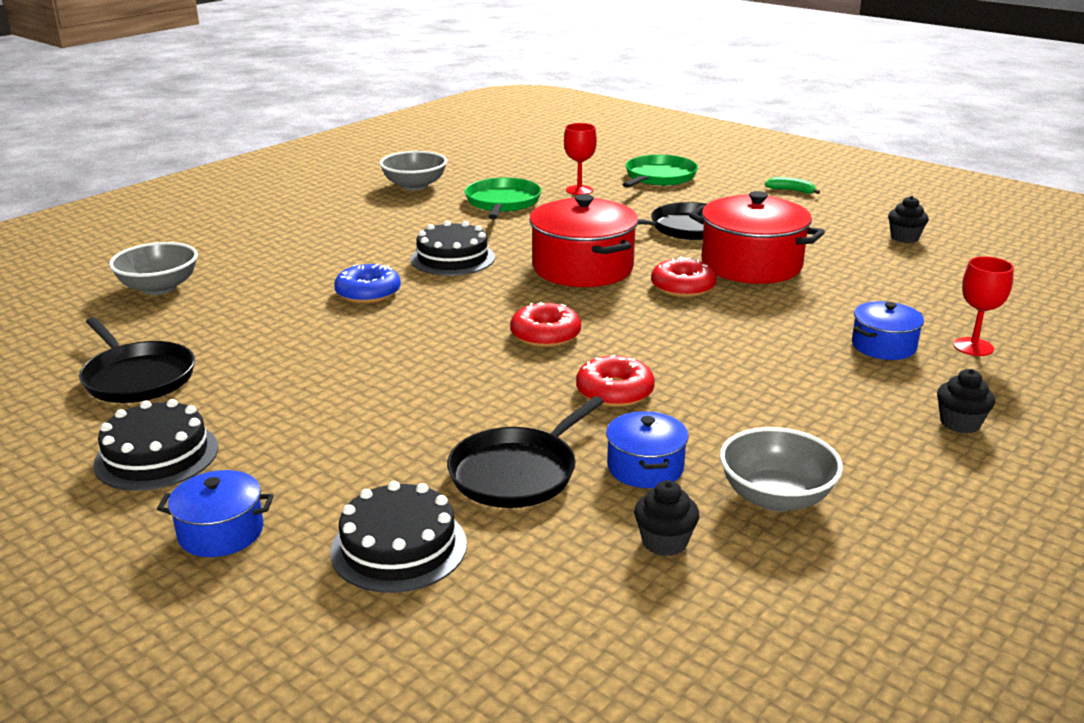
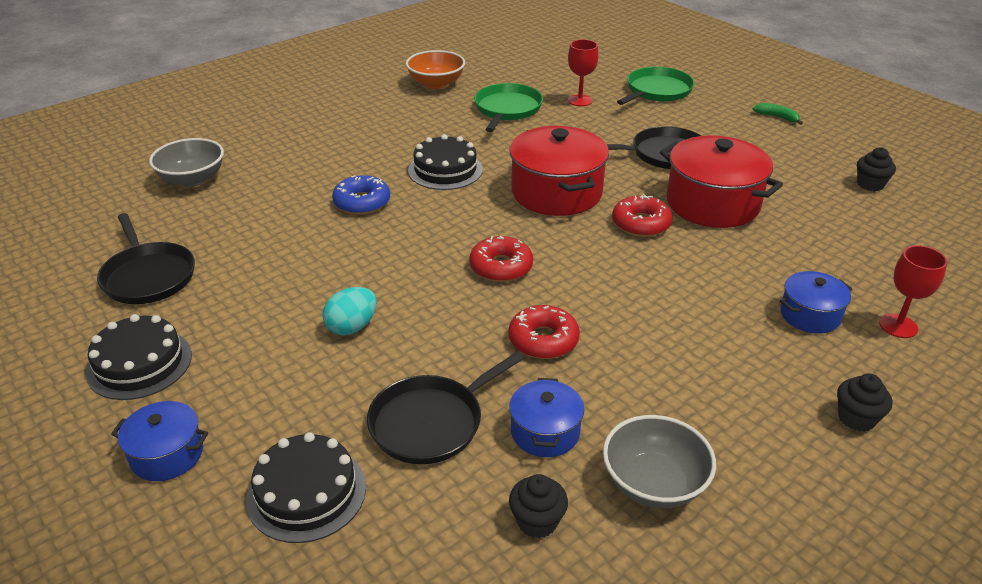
camera: 10 degrees right, 10 degrees up
(397, 400) = (352, 327): none -> turquoise egg
(415, 186) = (436, 83): grey bowl -> orange bowl

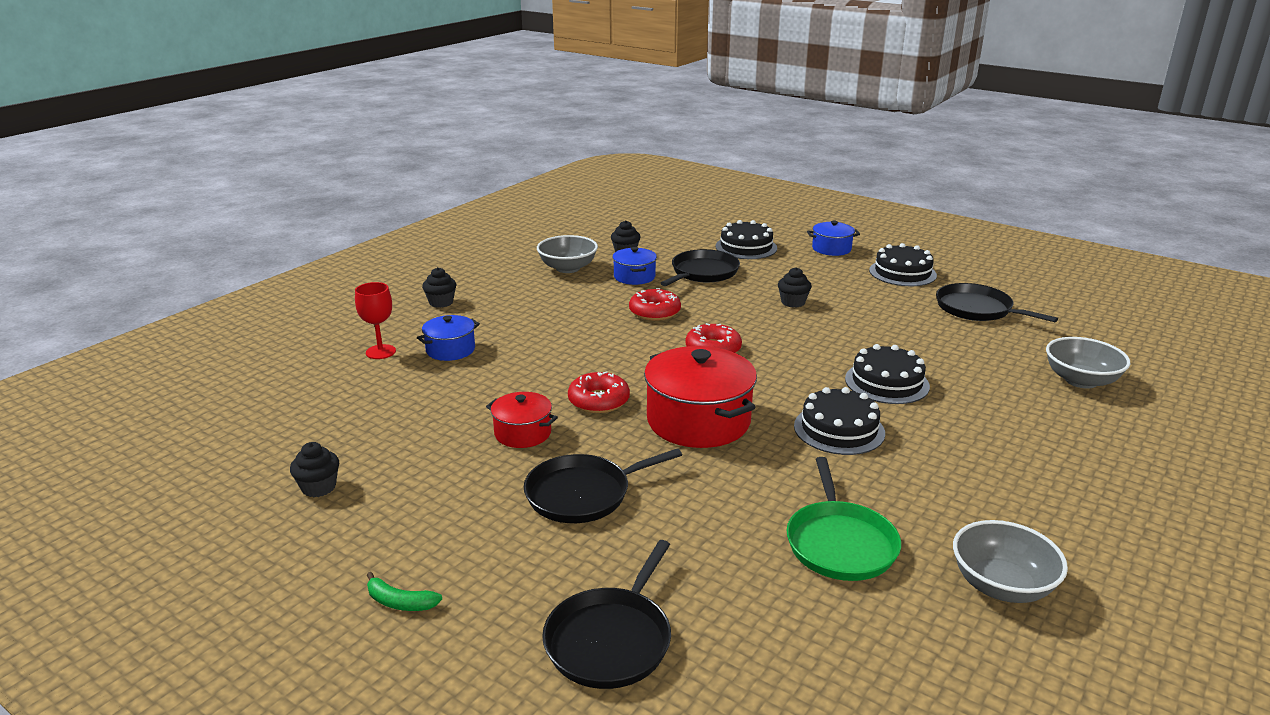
camera: 165 degrees right, 10 degrees down
(352, 327) = (793, 302): turquoise egg -> black cupcake
(362, 202) = (886, 382): blue donut -> black cake
(436, 83) = (1001, 586): orange bowl -> grey bowl
(580, 100) = (738, 586): red goblet -> none
(657, 91) = (611, 640): green pan -> black pan
(712, 204) = (522, 433): red pot -> red pot, size x0.54

